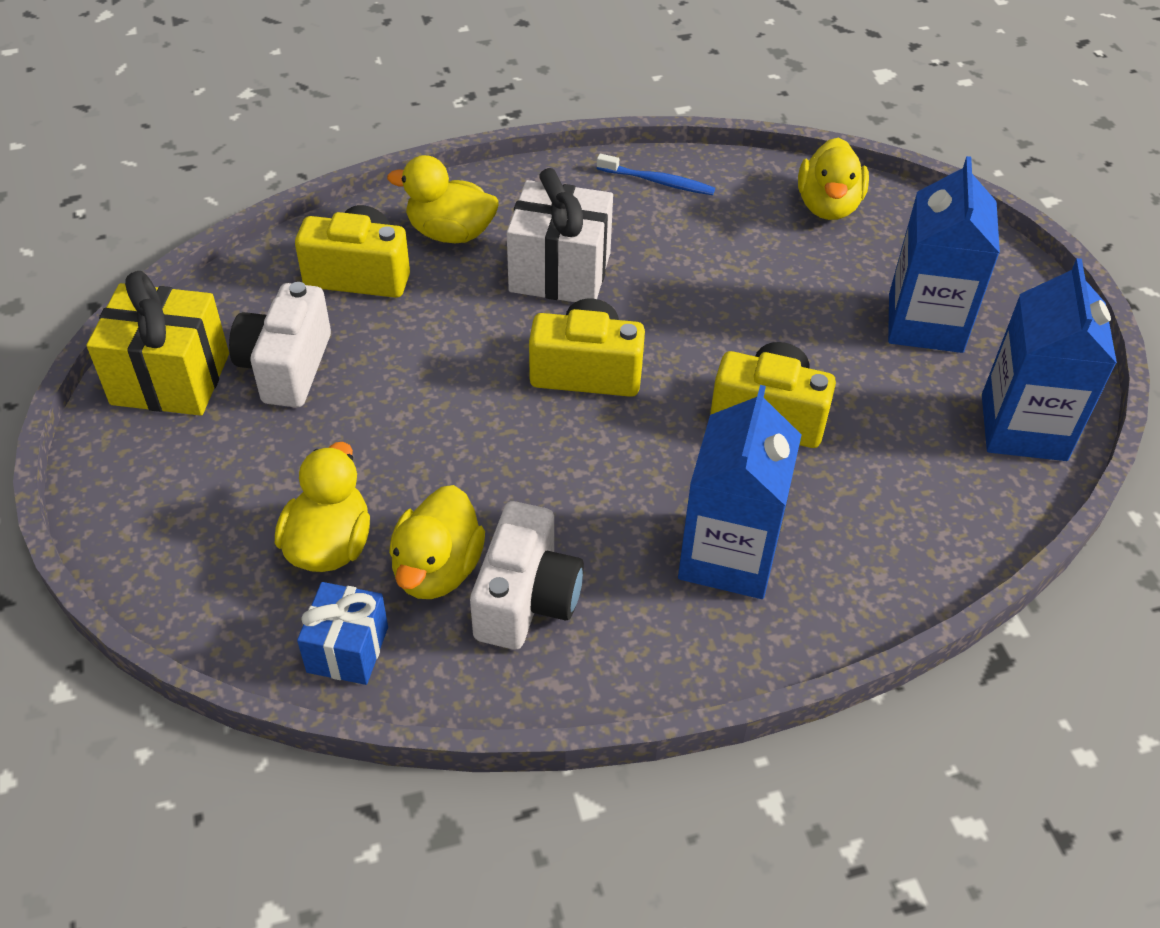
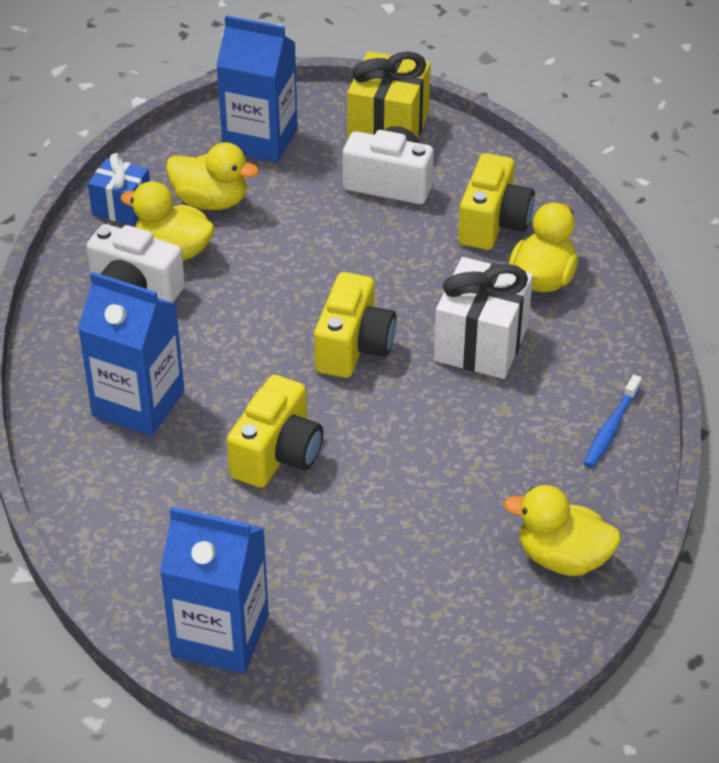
camera: 100 degrees right, 5 degrees down
(925, 323) = (373, 596): blue carton -> blue carton (260, 140)

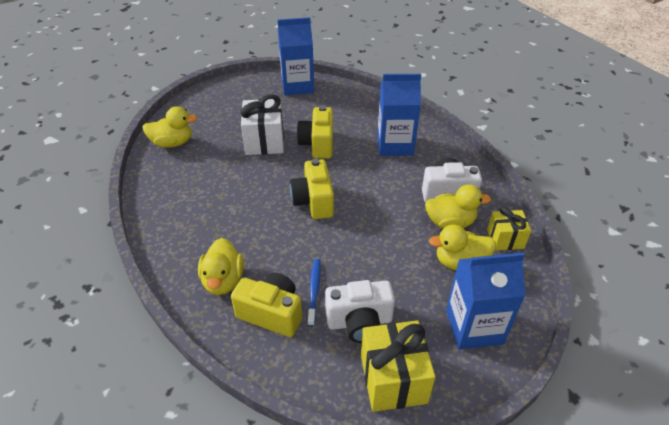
camera: 155 degrees right, 0 degrees up
(122, 207) = (505, 239): blue gift -> yellow gift
(481, 343) = (246, 225): white gift -> white gift (264, 141)
(493, 223) = (271, 313): yellow camera -> yellow camera turned 120 degrees clockwise
(611, 428) = (160, 203): blue toothbrush -> blue toothbrush (314, 290)

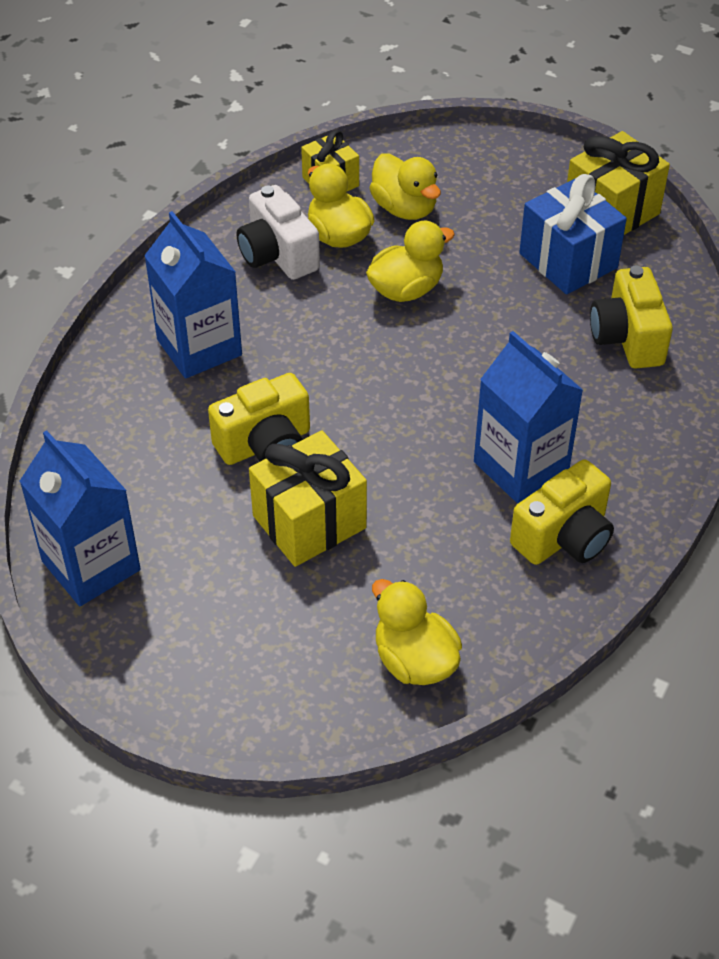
camera: 120 degrees left, 5 degrees up
(223, 280) = (626, 408): yellow duck -> yellow duck (406, 290)
(264, 141) = (309, 522): white gift -> yellow gift
(313, 201) = (408, 387): yellow camera -> yellow camera (564, 537)
(314, 290) = (561, 316): blue toothbrush -> none
(359, 322) = (568, 261): white camera -> blue gift
(474, 327) = (492, 174): blue carton -> blue carton (521, 467)

